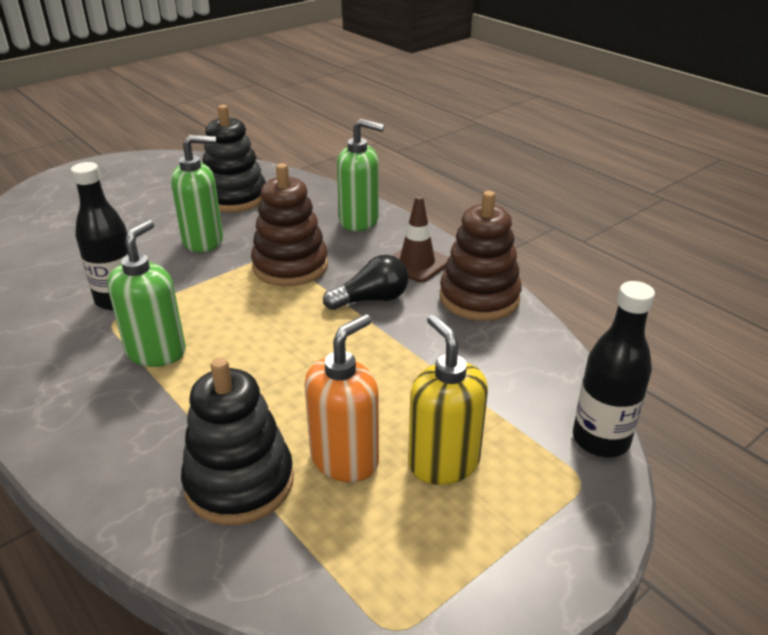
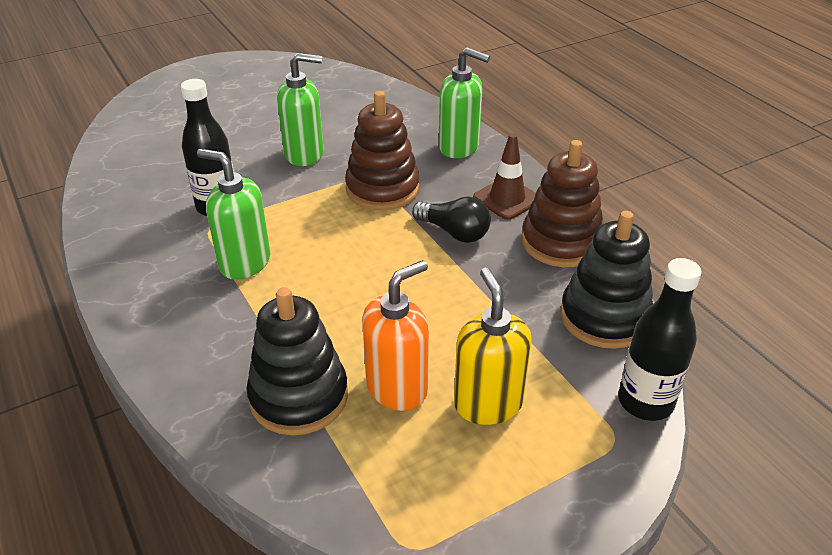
camera: 10 degrees right, 5 degrees up
(156, 352) = (244, 263): green soap dispenser -> green soap dispenser turned 90 degrees counterclockwise
(234, 197) = (341, 110): black stacking toy -> black stacking toy (604, 317)
(371, 299) = (454, 232): black light bulb -> black light bulb turned 45 degrees clockwise

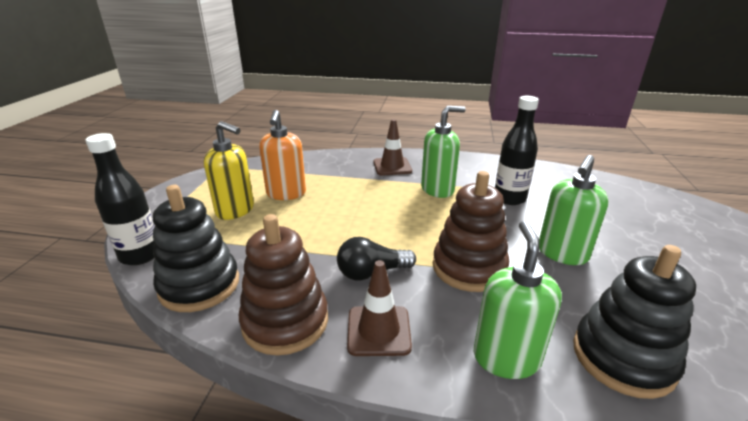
camera: 130 degrees right, 10 degrees down
(206, 335) = (392, 166): none -> brown traffic cone
(299, 397) = (322, 173): black stacking toy -> black stacking toy (622, 358)
(459, 147) = (506, 358): green soap dispenser -> green soap dispenser turned 120 degrees clockwise

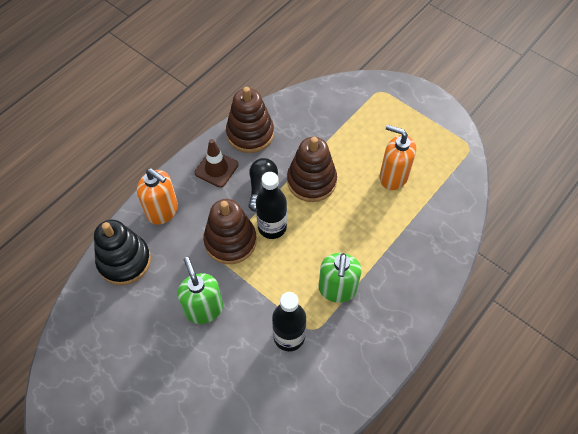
camera: 120 degrees right, 30 degrees up
(140, 255) = (353, 84): black bottle -> black bottle (272, 227)
(199, 285) = (304, 105): black stacking toy -> none
(235, 210) = (384, 139): yellow soap dispenser -> none
(330, 238) = (311, 181): none -> brown stacking toy
(392, 166) = (403, 279): brown traffic cone -> none
(506, 358) = (162, 211): green soap dispenser -> orange soap dispenser

